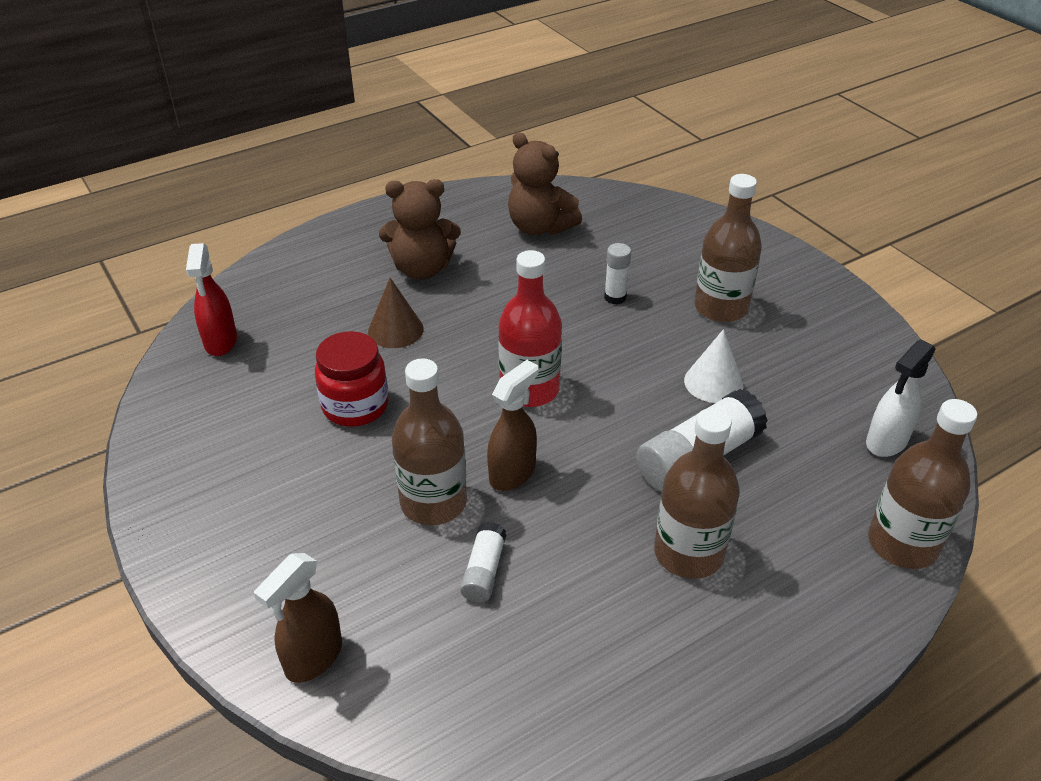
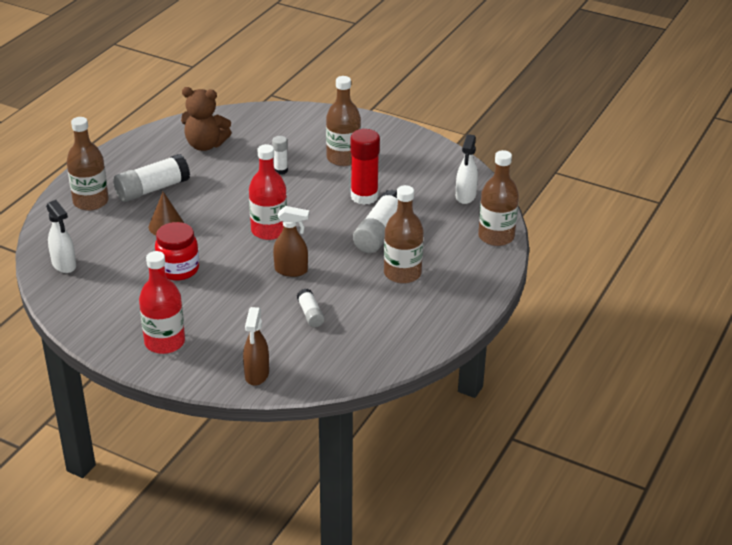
camera: 30 degrees left, 5 degrees down
(221, 342) = (64, 265): red spray bottle -> white spray bottle
(235, 527) = (165, 342): none -> red bottle
(422, 269) = (152, 189): brown teddy bear -> white glue stick
(433, 502) = (261, 296): brown bottle -> brown bottle (91, 202)
(513, 473) = (291, 270): brown spray bottle -> brown spray bottle turned 90 degrees clockwise
(713, 382) = (364, 196): white cone -> red glue stick

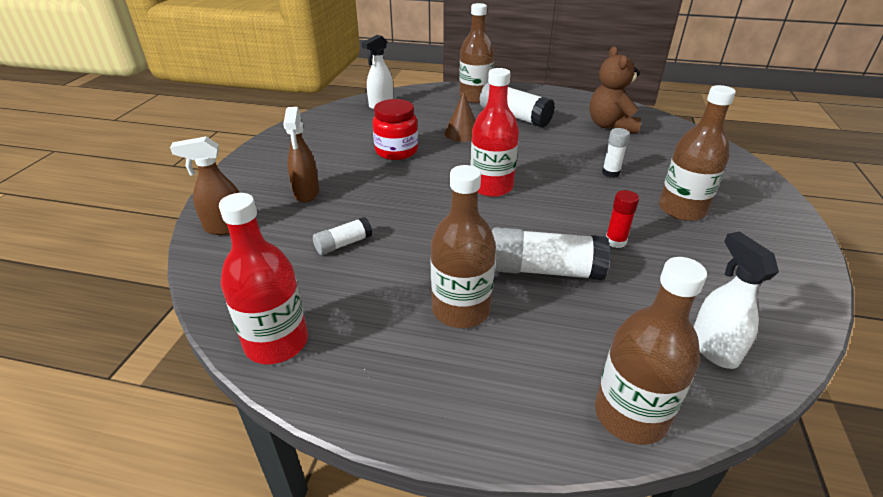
camera: 75 degrees right, 0 degrees up
(165, 342) = (279, 166): red bottle -> red bottle (277, 342)
(291, 270) = (424, 215): brown spray bottle -> brown spray bottle (306, 193)
(364, 196) = (615, 241): red glue stick -> red glue stick, size x0.53
(465, 196) = (713, 348): white spray bottle -> white spray bottle turned 75 degrees clockwise

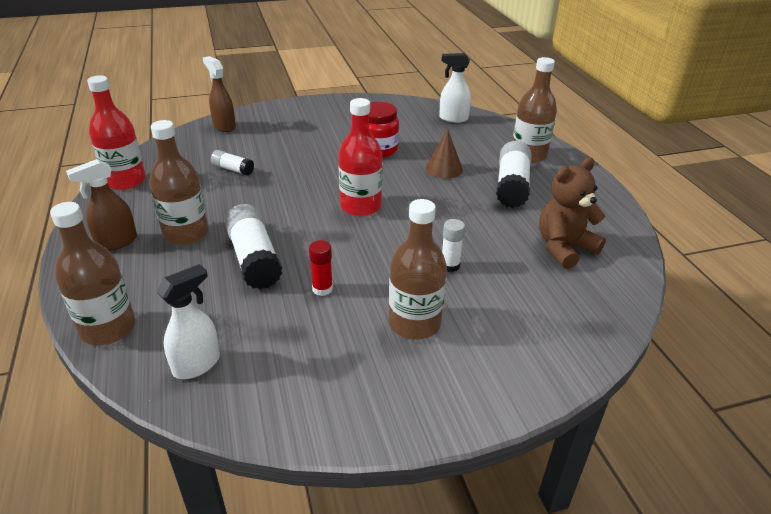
camera: 60 degrees right, 0 degrees up
(306, 193) = (284, 136): brown spray bottle -> brown spray bottle (116, 242)

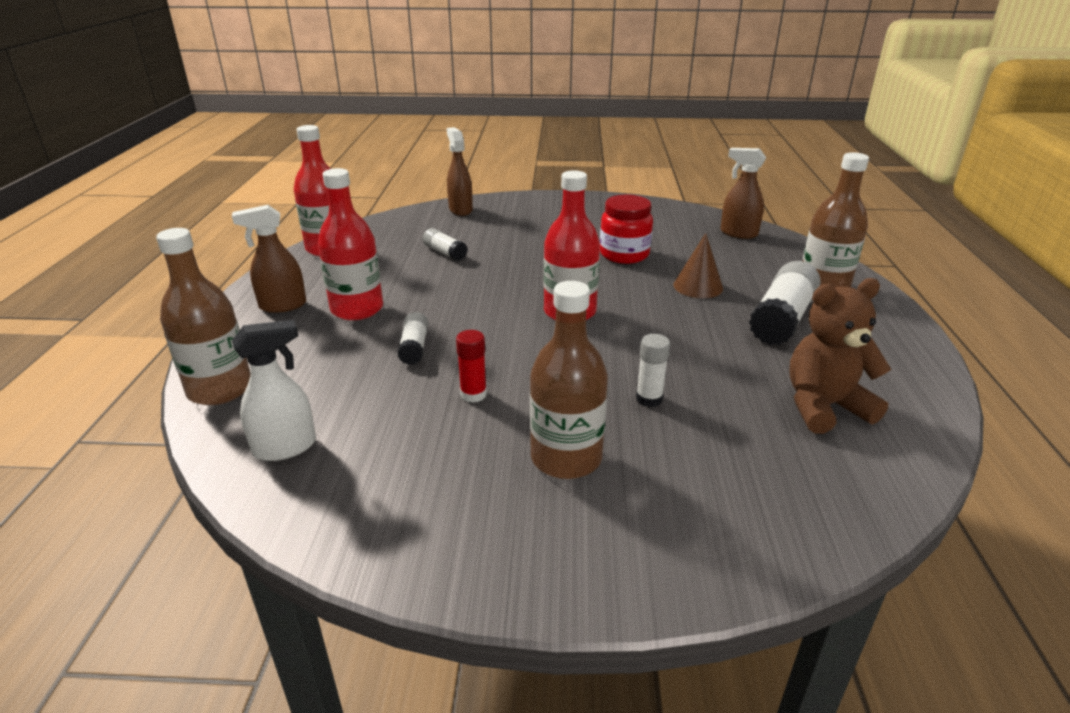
camera: 20 degrees right, 5 degrees down
(186, 234) = (357, 309): brown bottle -> red bottle
(254, 259) = (414, 347): white glue stick -> white glue stick, size x0.53
(453, 118) = (738, 233): white spray bottle -> brown spray bottle

